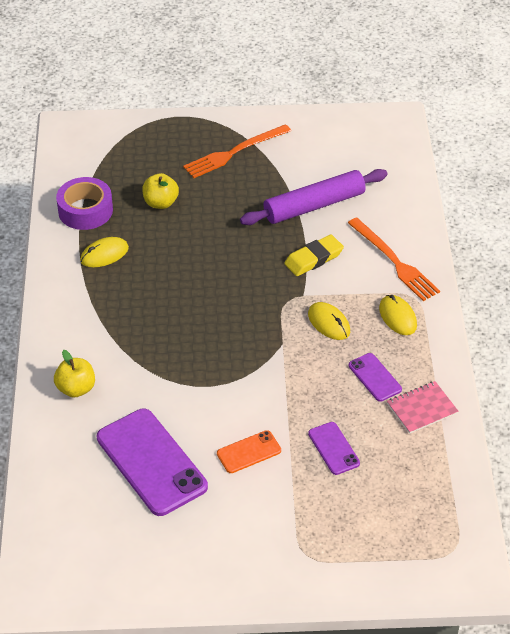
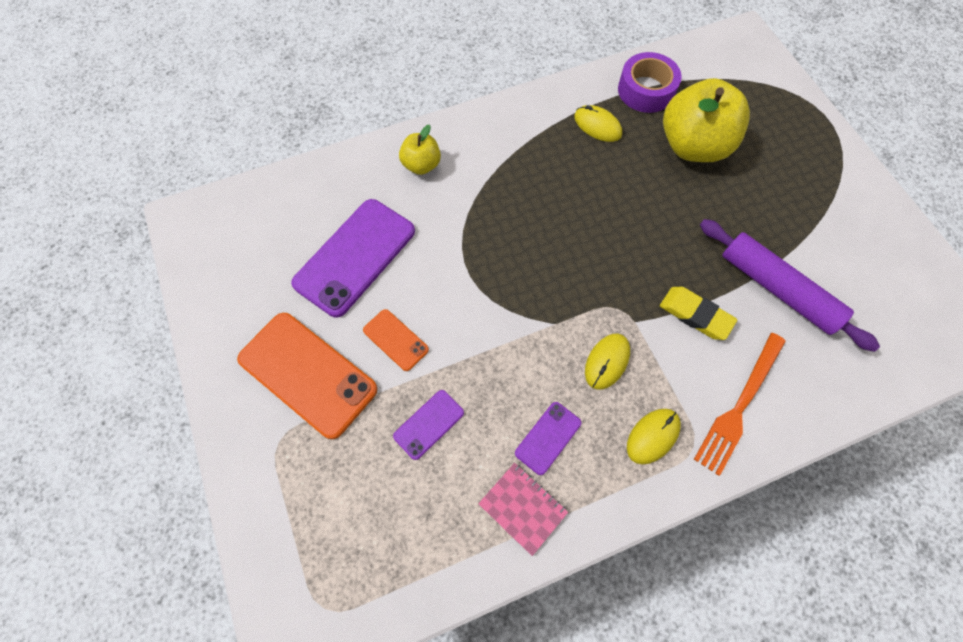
camera: 70 degrees right, 20 degrees up
(161, 203) = (693, 146): yellow apple -> yellow apple, size x1.95
(234, 152) = (808, 184): orange fork -> none
(253, 522) = (307, 374): none -> orange phone

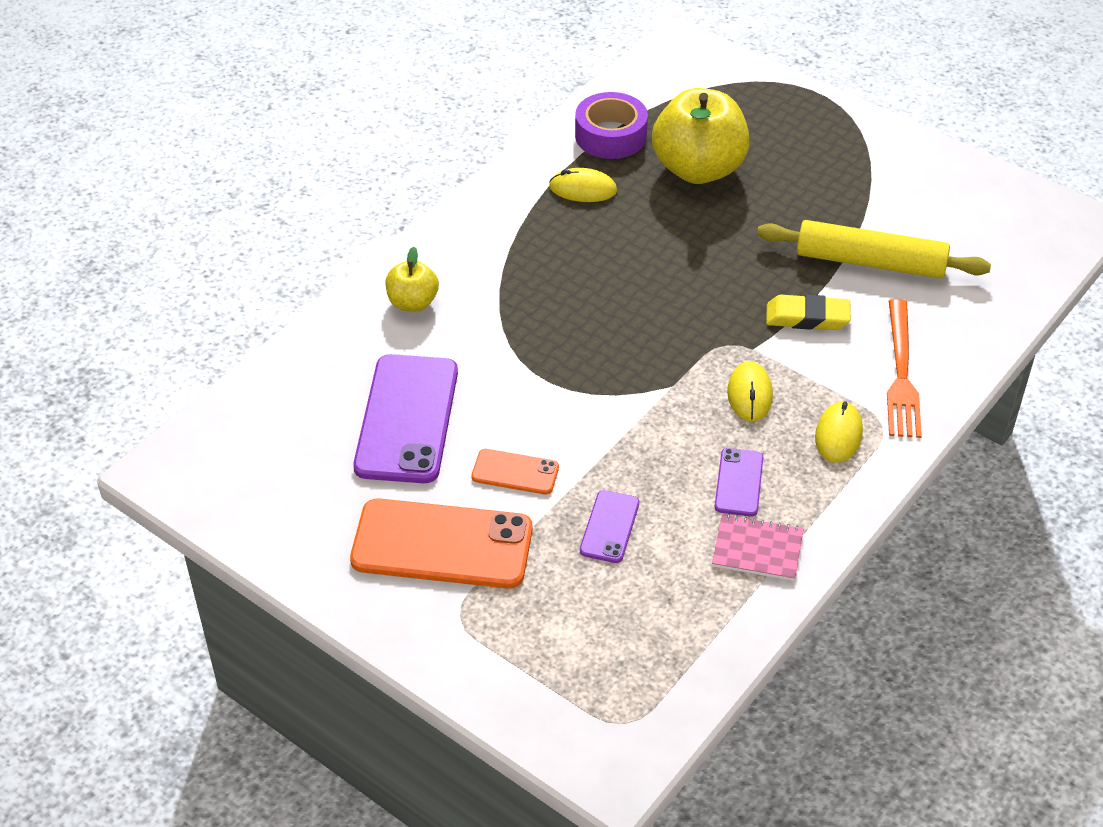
camera: 30 degrees left, 20 degrees down
(777, 289) = (870, 262): purple rolling pin -> yellow rolling pin

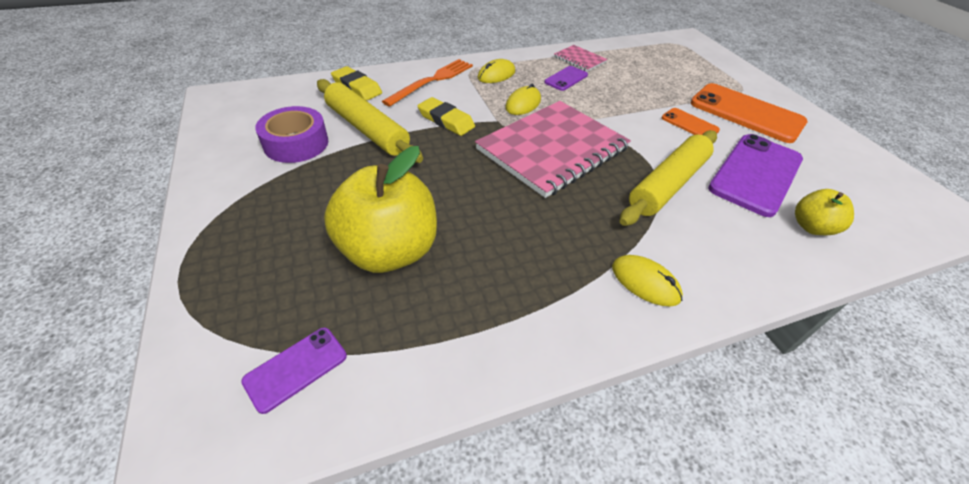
camera: 150 degrees left, 0 degrees up
(413, 303) = (732, 251): yellow apple -> yellow apple (811, 227)
(502, 351) = (668, 184): none -> yellow rolling pin
(583, 189) = (511, 285): yellow mouse -> yellow mouse (645, 282)
(609, 527) = (647, 88): purple phone -> purple phone (296, 368)
(610, 136) = (427, 337): purple tape -> purple tape (296, 143)
(655, 338) = (552, 149): none -> pink notebook
(968, 312) = (357, 87): none -> yellow eraser

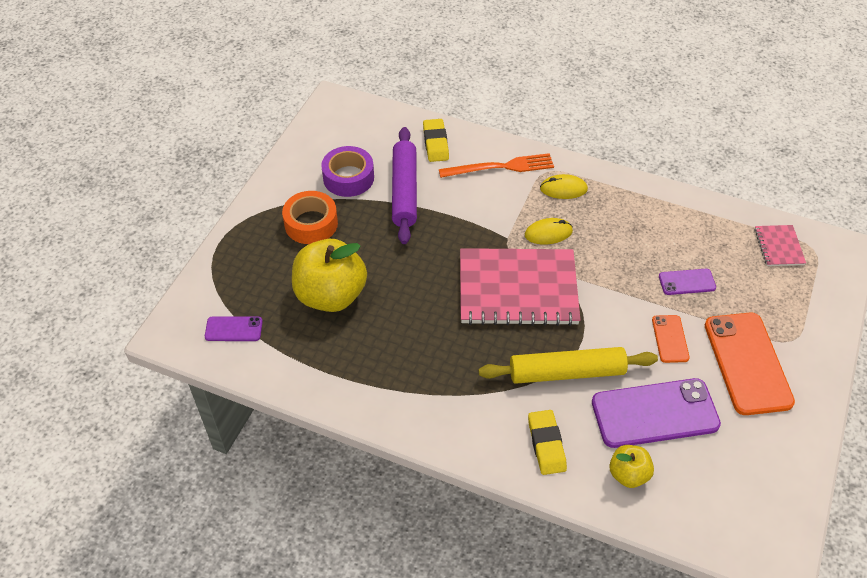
camera: 45 degrees right, 5 degrees up
(293, 199) = (311, 224): none -> orange tape
(367, 129) = (404, 191): yellow rolling pin -> purple rolling pin
(446, 120) = (468, 215): yellow eraser -> yellow eraser (546, 444)
(566, 79) = (622, 227): purple phone -> purple phone (687, 282)
(579, 59) = (667, 212): pink notebook -> pink notebook (779, 247)
(645, 282) = (453, 417): yellow mouse -> none

